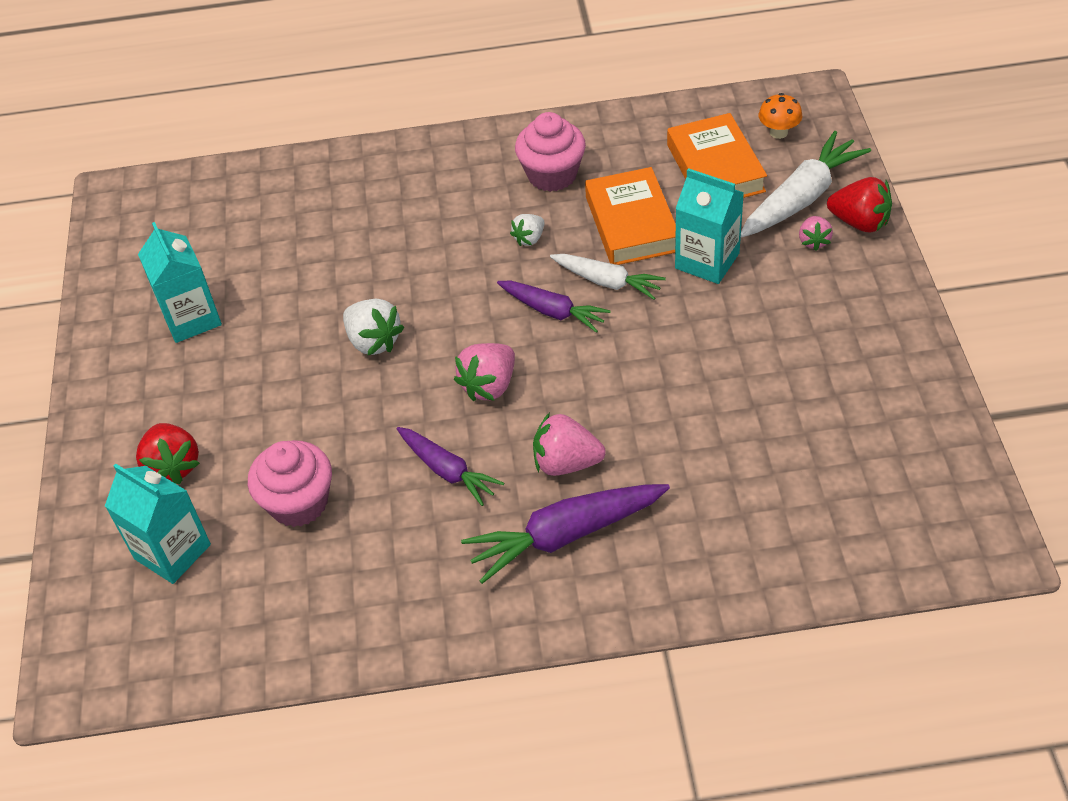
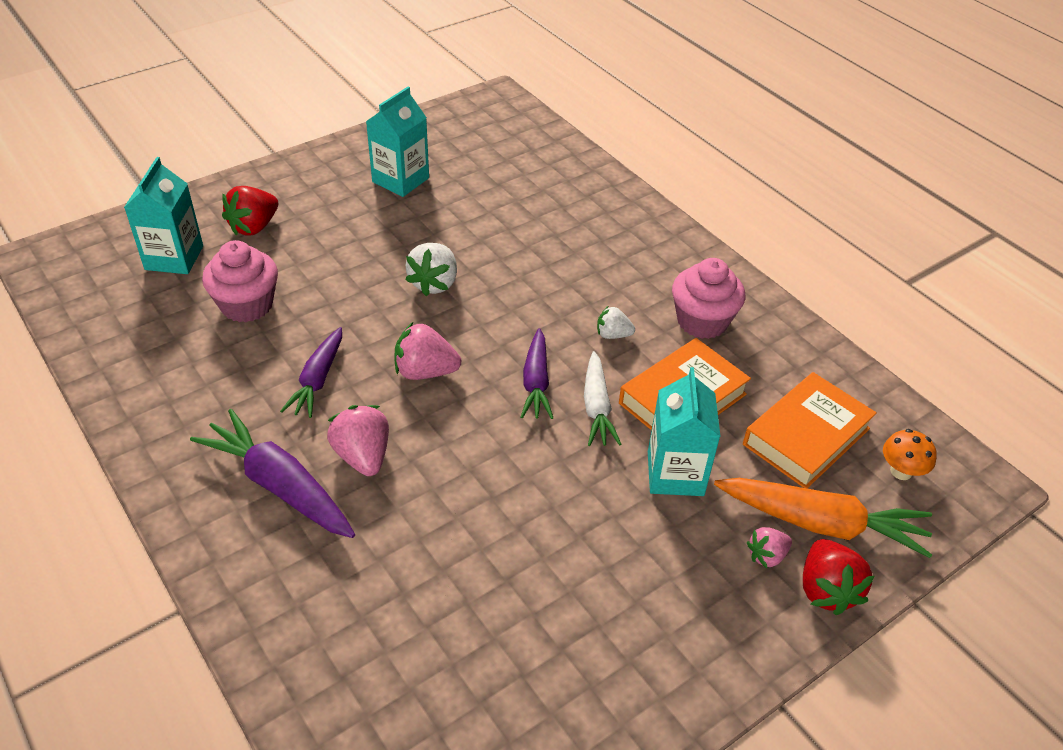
camera: 55 degrees right, 5 degrees down
(801, 198) = (821, 523): white carrot -> orange carrot

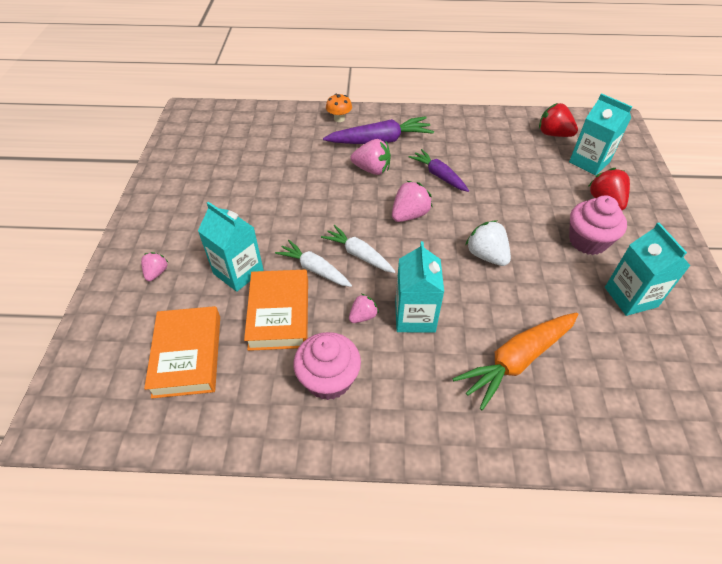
camera: 130 degrees right, 5 degrees up
(247, 305) = (523, 173): pink cupcake -> pink cupcake (587, 241)
(536, 382) = (359, 254): purple carrot -> white carrot
(572, 299) = (415, 316): none -> turquoise carton
(613, 335) = (363, 316): white strawberry -> pink strawberry
(821, 523) = (140, 311): orange carrot -> orange carrot (517, 360)
(826, 590) = (114, 281): red strawberry -> red strawberry (553, 134)
(901, 471) = (111, 384): orange mushroom -> orange mushroom (339, 119)

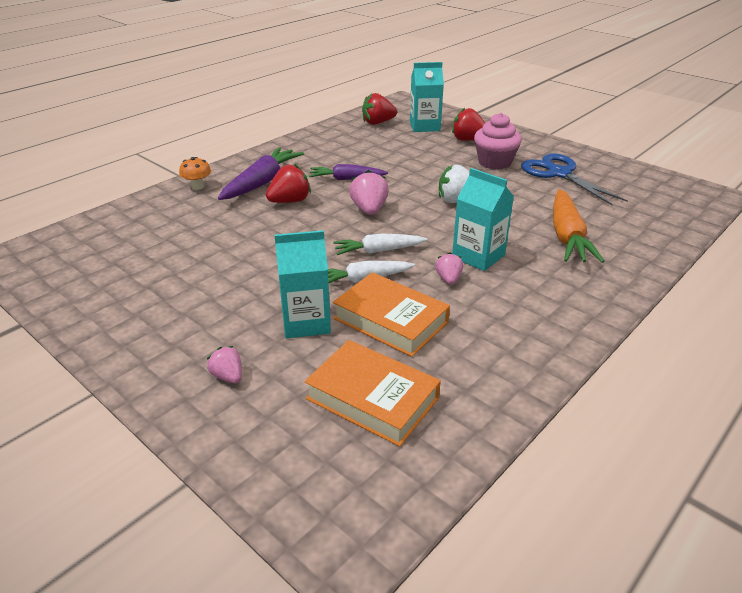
camera: 50 degrees left, 15 degrees down
(329, 379) = (495, 325): pink cupcake -> none
(372, 169) = (290, 201): pink strawberry -> red strawberry
(630, 297) = (559, 174): turquoise carton -> blue scissors

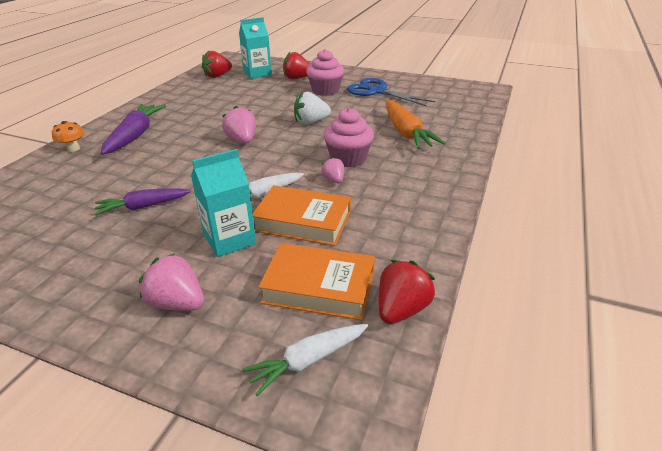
camera: 20 degrees left, 0 degrees up
(228, 376) = (177, 303): pink strawberry -> pink strawberry, size x1.65
(290, 201) = (168, 146): red strawberry -> red strawberry (401, 309)
(346, 179) = (211, 121): purple carrot -> purple carrot (143, 206)
(378, 251) = (265, 170): white carrot -> white carrot (308, 361)
(478, 256) = (348, 159): turquoise carton -> pink cupcake

